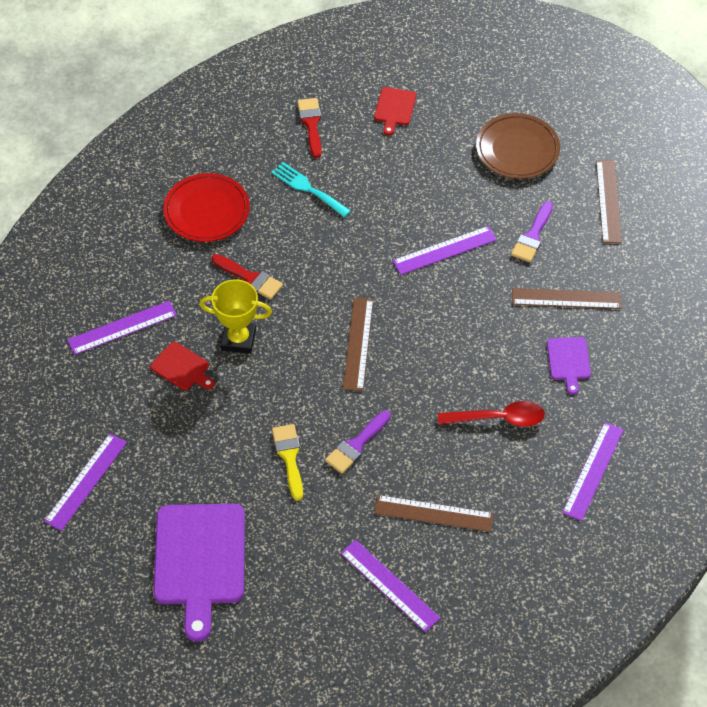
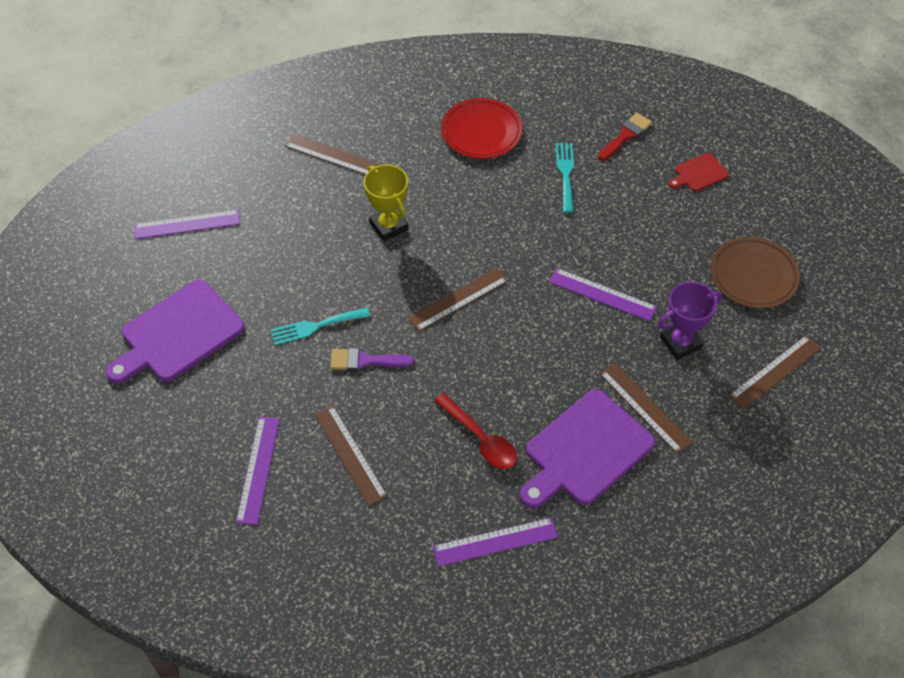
camera: 50 degrees right, 0 degrees up
(122, 327) = (333, 156): purple ruler -> brown ruler
(182, 368) = (332, 211): red cutting board -> none
(250, 278) = (449, 196): red brush -> none
(289, 457) = (315, 326): yellow brush -> turquoise fork
(532, 236) = (680, 343): purple brush -> purple trophy
(568, 361) = (585, 451): purple cutting board -> purple cutting board, size x2.08

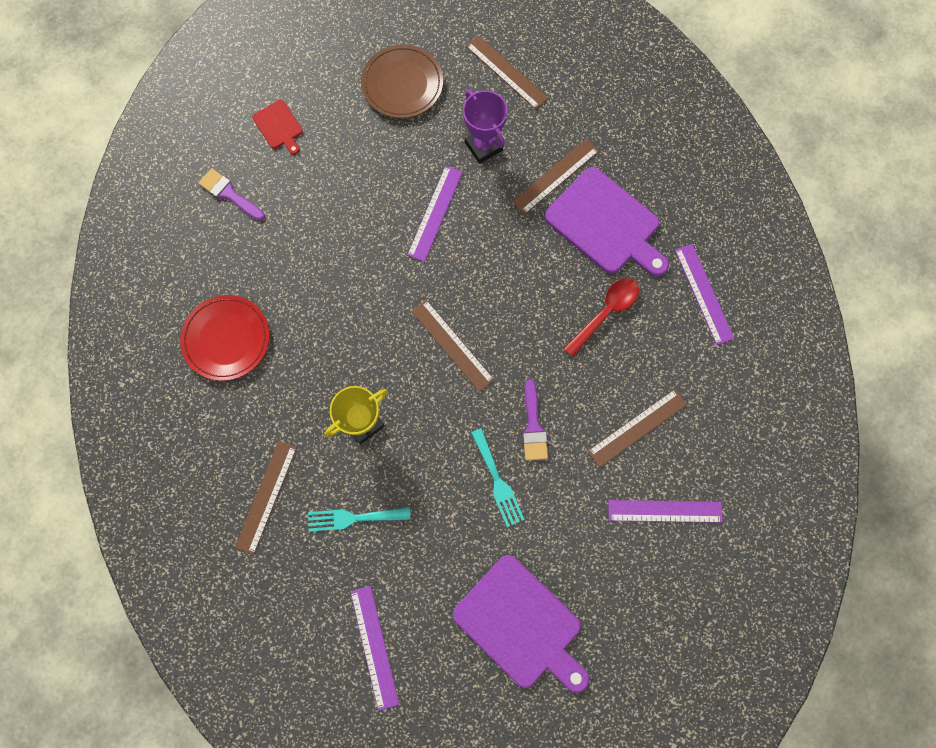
camera: 95 degrees left, 20 degrees up
(565, 174) = (284, 251): turquoise fork -> turquoise fork (353, 518)
(626, 136) = (229, 194): red brush -> purple brush

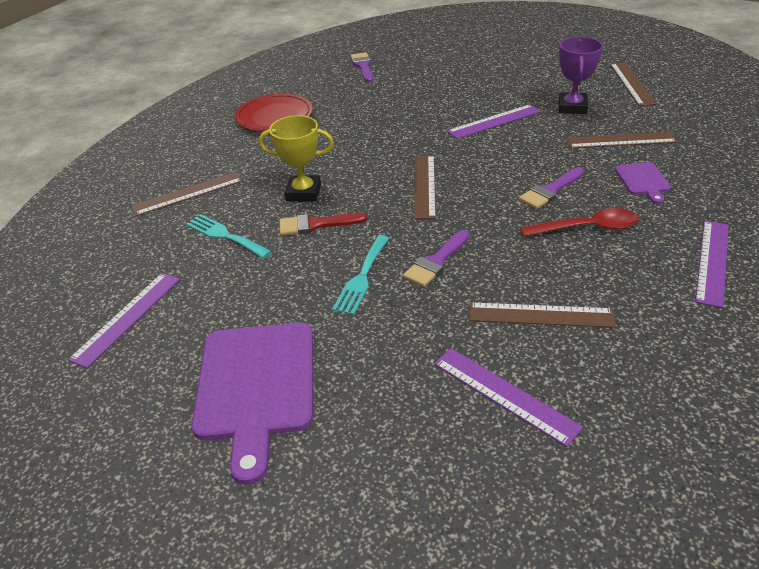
camera: 45 degrees right, 35 degrees down
(279, 126) = (431, 54): red cutting board -> none
(402, 84) = (540, 64): brown plate -> none
(411, 453) = (316, 224): none -> red brush
(550, 284) = (550, 191): none -> purple brush
(606, 224) = (643, 180): purple cutting board -> purple cutting board, size x0.48

